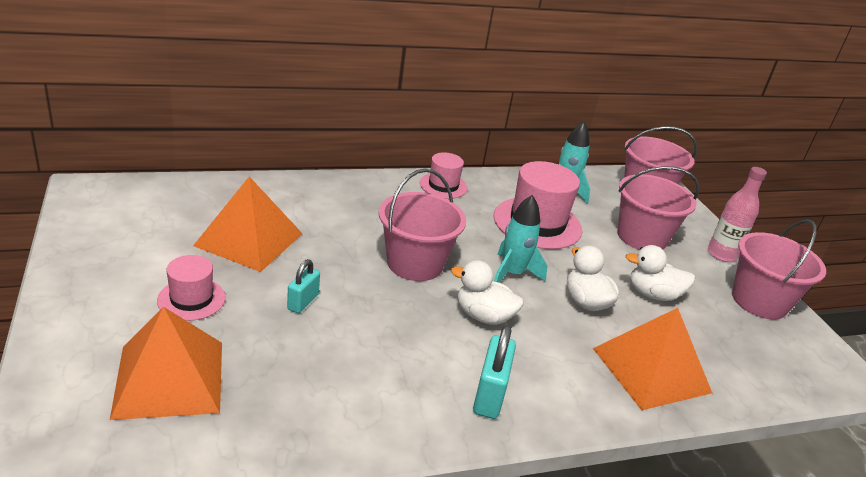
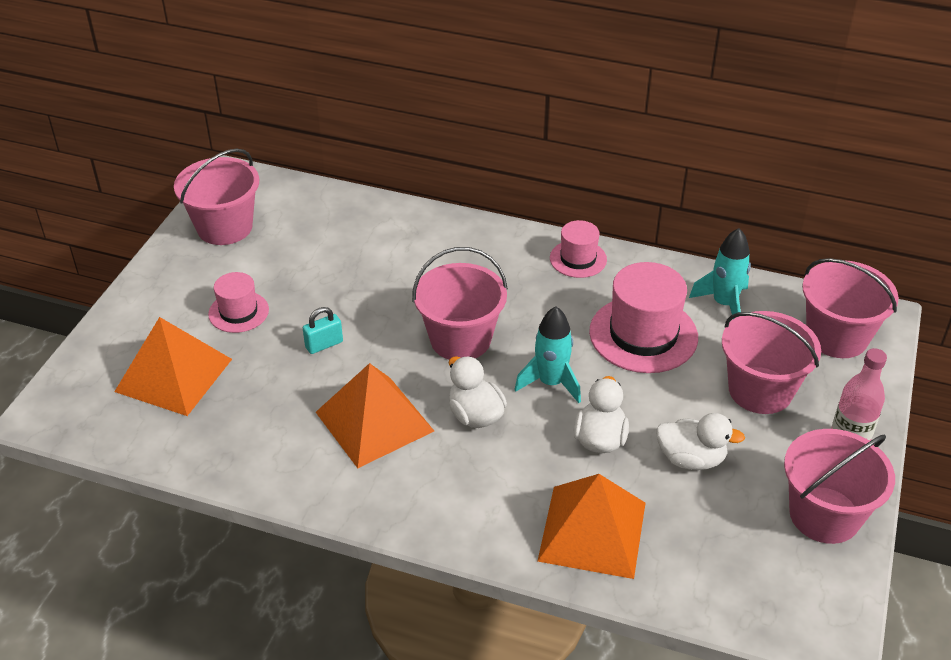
camera: 40 degrees right, 10 degrees up
(111, 231) = (224, 227): none -> pink bucket
(249, 239) = (329, 267): orange pyramid -> orange pyramid (374, 421)
(489, 395) = (406, 488): turquoise padlock -> none
(653, 294) = (691, 459): white duck -> white duck turned 150 degrees clockwise

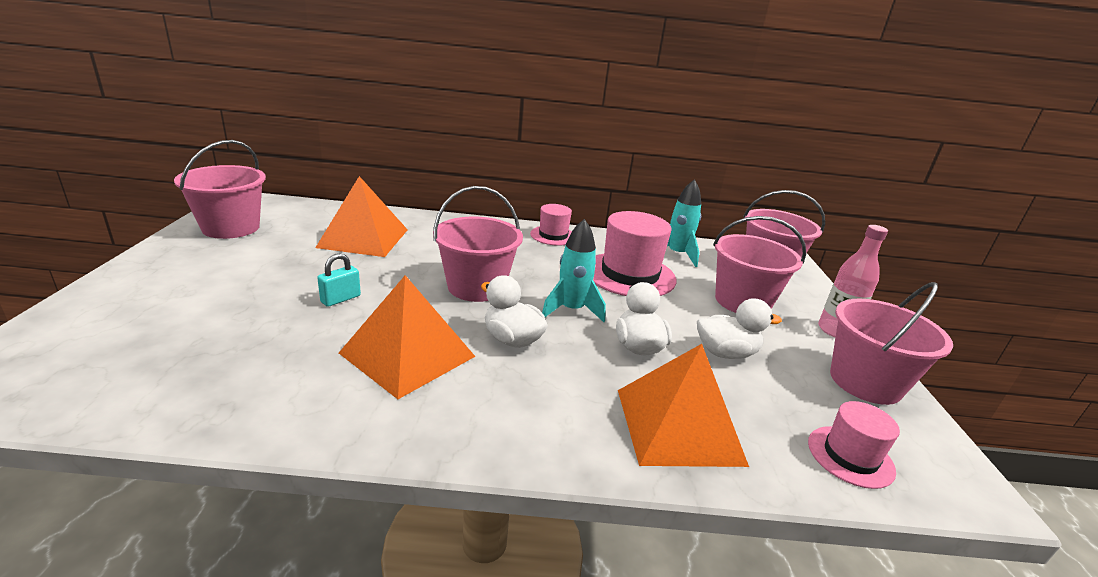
camera: 20 degrees left, 15 degrees down
(174, 375) = (160, 335): orange pyramid -> orange pyramid (363, 238)
(238, 312) = (244, 281): pink hat -> pink hat (850, 456)

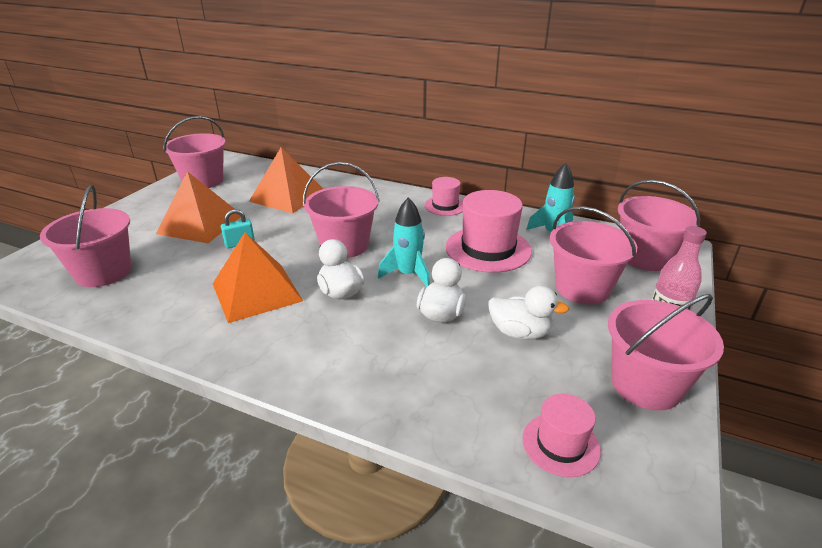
camera: 25 degrees right, 5 degrees up
(152, 361) = (103, 272): none -> pink bucket
(678, 425) = (421, 384): orange pyramid -> orange pyramid (200, 224)

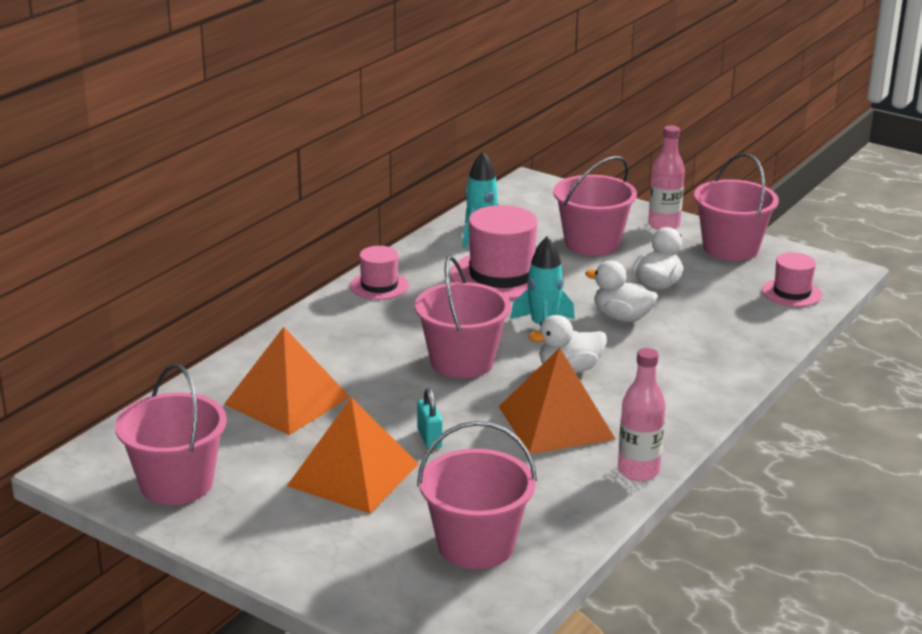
camera: 80 degrees left, 5 degrees down
(175, 338) = (638, 471): none -> pink bottle
(645, 257) = (544, 202): pink bucket -> none

